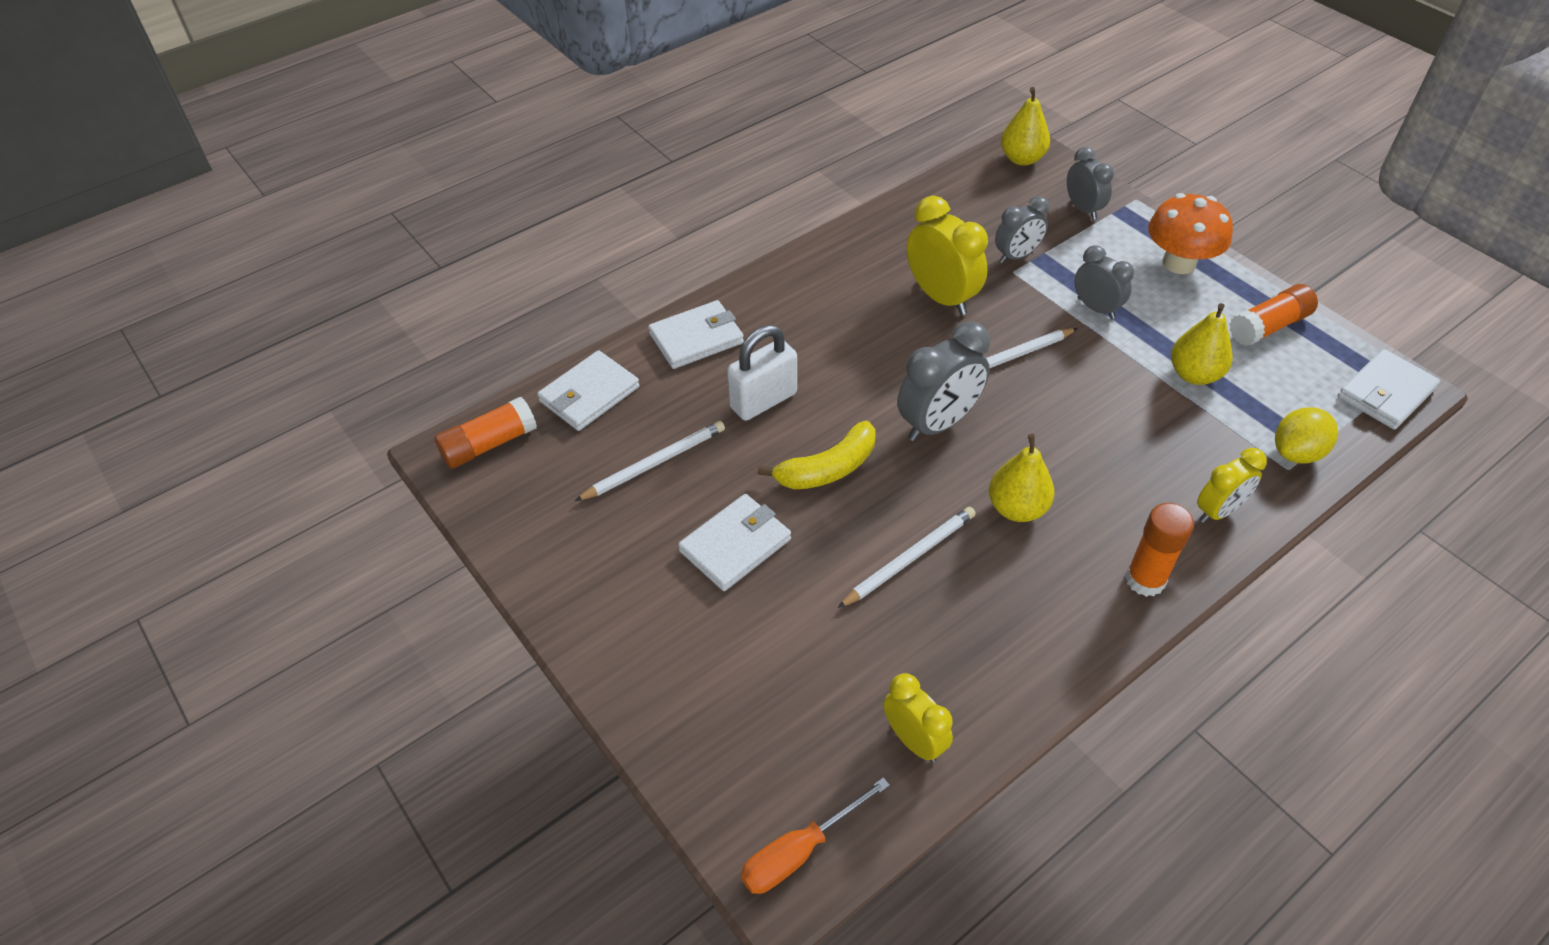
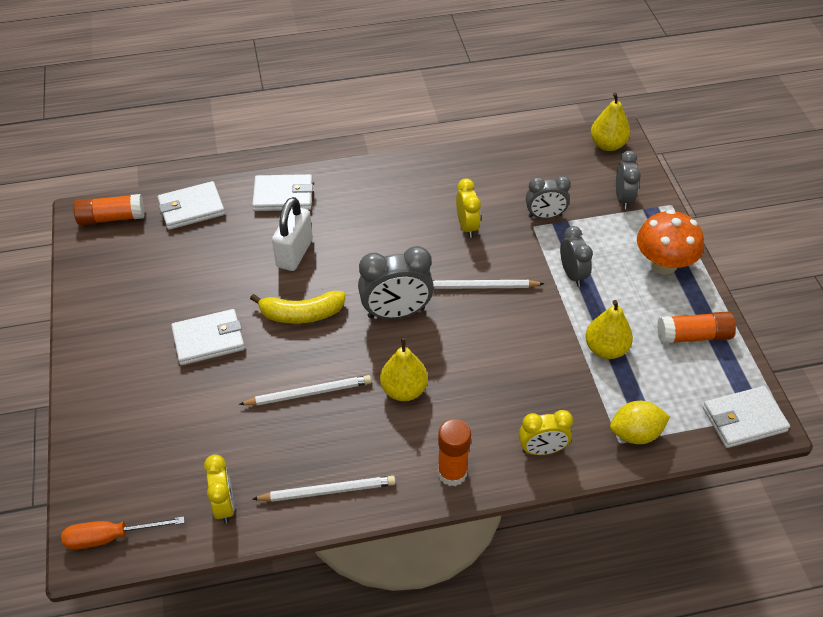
camera: 25 degrees right, 0 degrees up
(654, 463) = (198, 268): white pencil -> white pencil (327, 491)
(763, 400) = (294, 253): white padlock -> white padlock turned 60 degrees counterclockwise
(941, 297) = (467, 226): yellow clock -> yellow clock, size x0.64

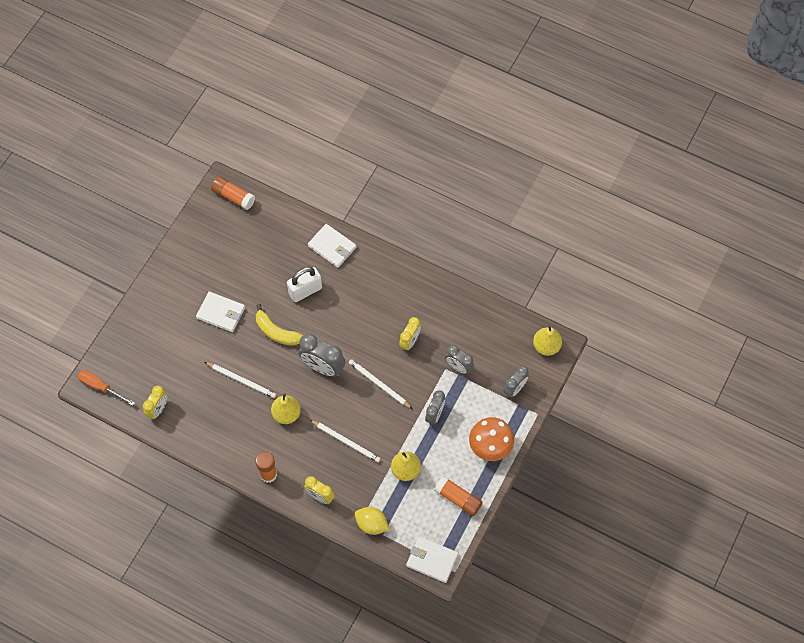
camera: 40 degrees right, 15 degrees up
(191, 208) = (278, 220): white wallet -> none
(327, 491) = (206, 438): white pencil -> white pencil (346, 441)

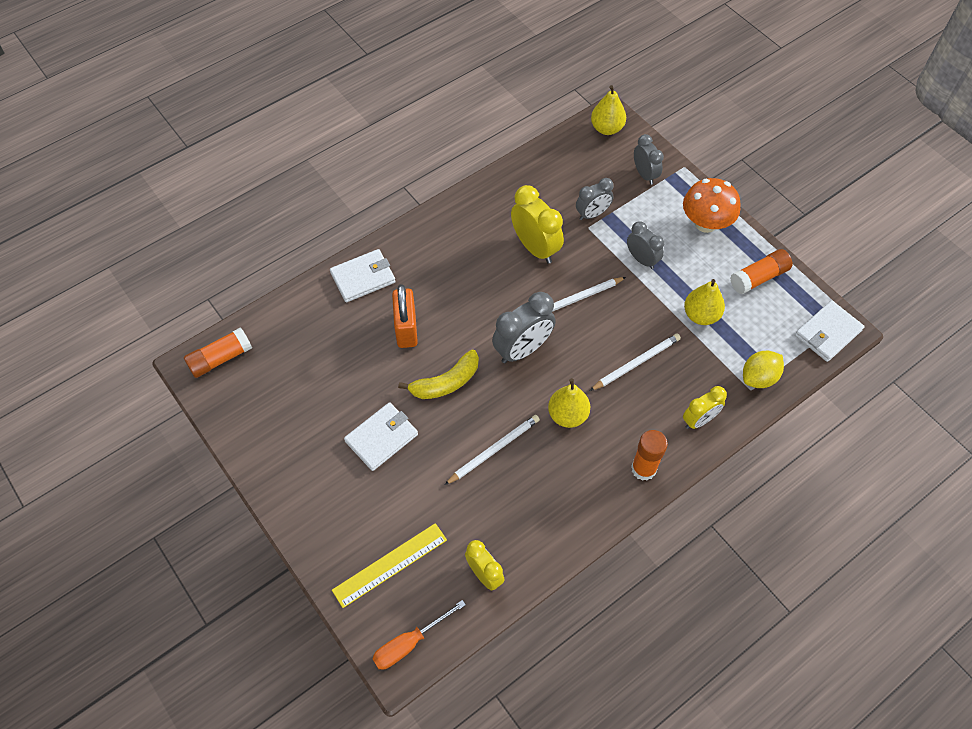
camera: 65 degrees left, 5 degrees down
(142, 355) = (390, 565): none -> yellow ruler
(305, 291) = (406, 329): white padlock -> orange padlock
(410, 341) = (535, 248): yellow clock -> yellow clock, size x1.57

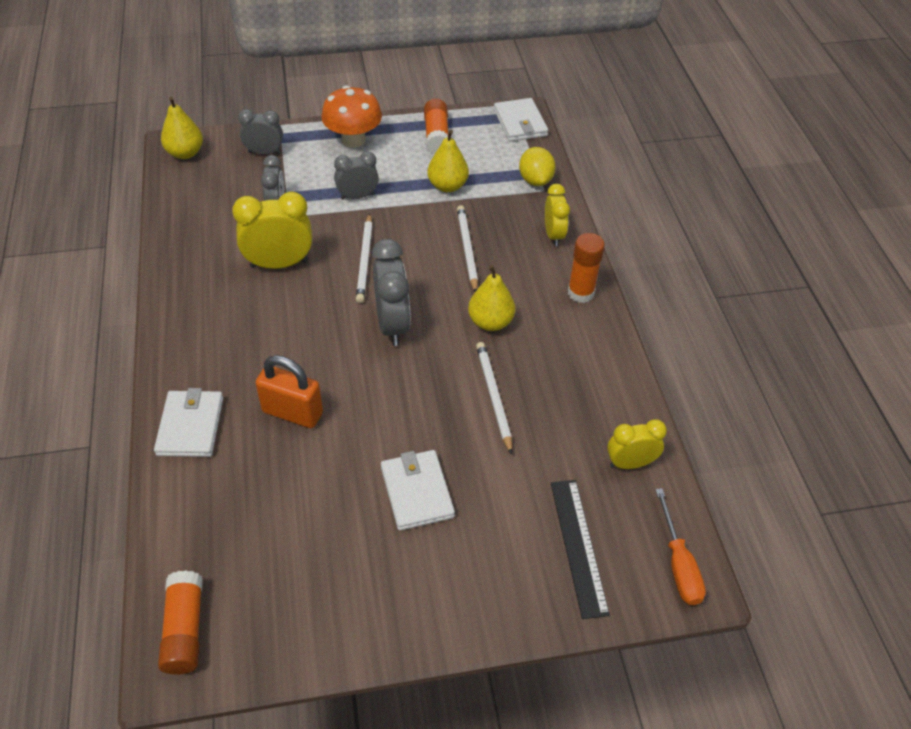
camera: 65 degrees left, 10 degrees down
(390, 565) = (578, 546): yellow ruler -> black ruler
(446, 382) = (386, 404): yellow banana -> none

